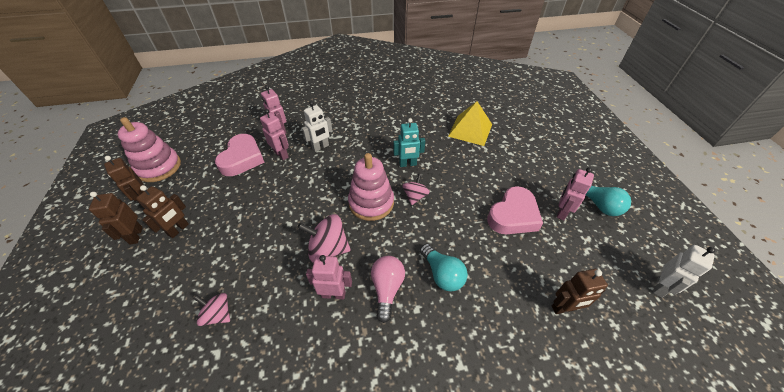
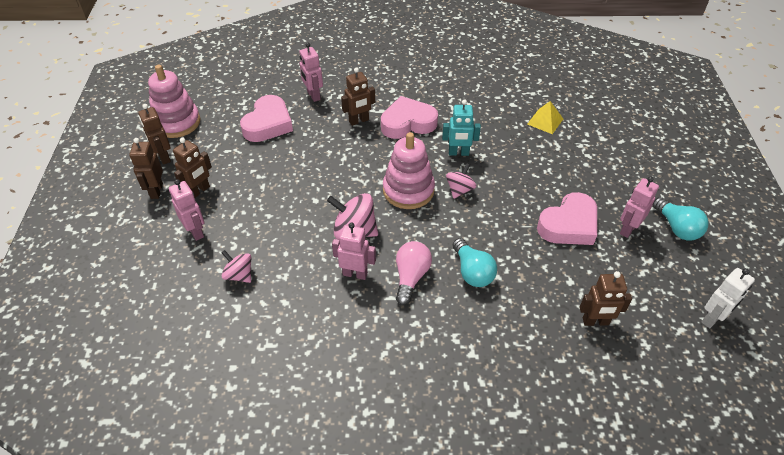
camera: 10 degrees right, 0 degrees up
(281, 154) = (313, 124): pink robot -> pink robot (196, 232)
(321, 147) = (359, 121): white robot -> brown robot
(361, 144) = (408, 123): none -> pink heart
(470, 130) = (545, 121): yellow pyramid -> yellow pyramid, size x0.61

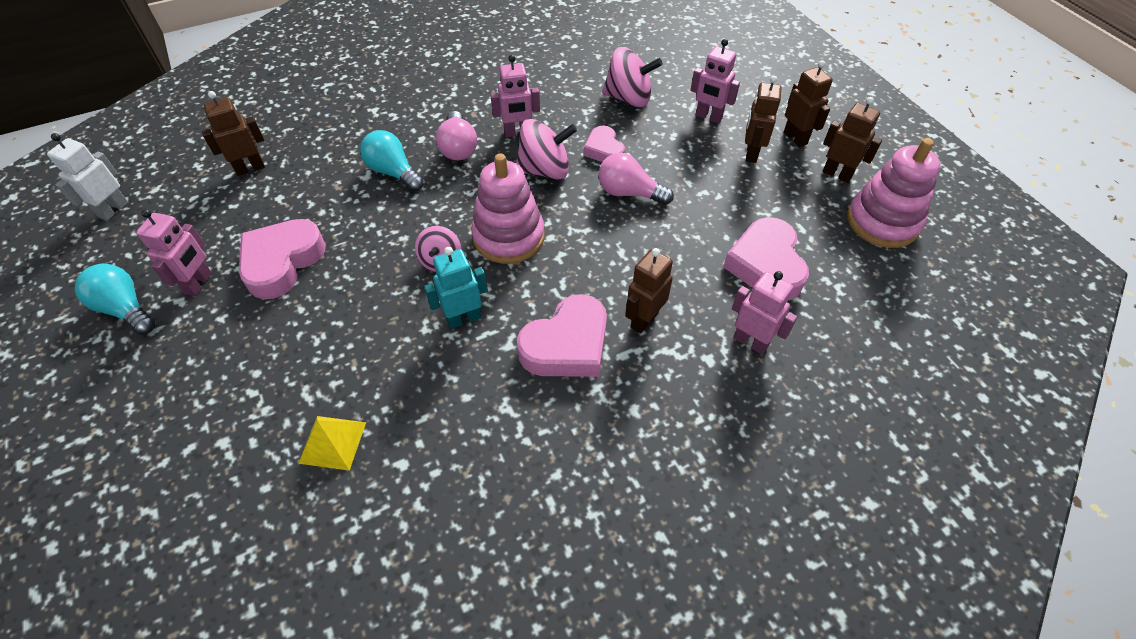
camera: 155 degrees right, 5 degrees up
(239, 275) = (628, 98): pink spinning top -> pink spinning top, size x1.60
(299, 232) = (604, 149): none -> pink heart
(308, 192) = (629, 193): none -> pink light bulb

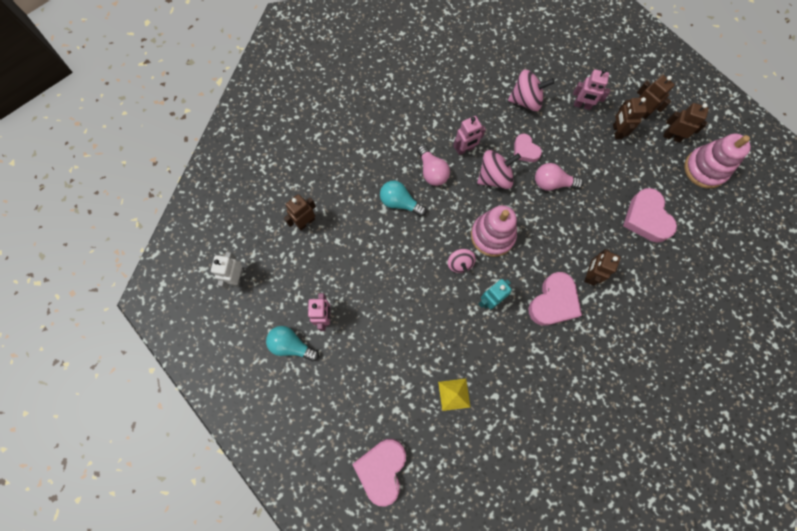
camera: 15 degrees left, 20 degrees up
(282, 262) = (366, 289): pink heart -> pink heart (382, 469)
(750, 341) = (650, 274): pink robot -> none

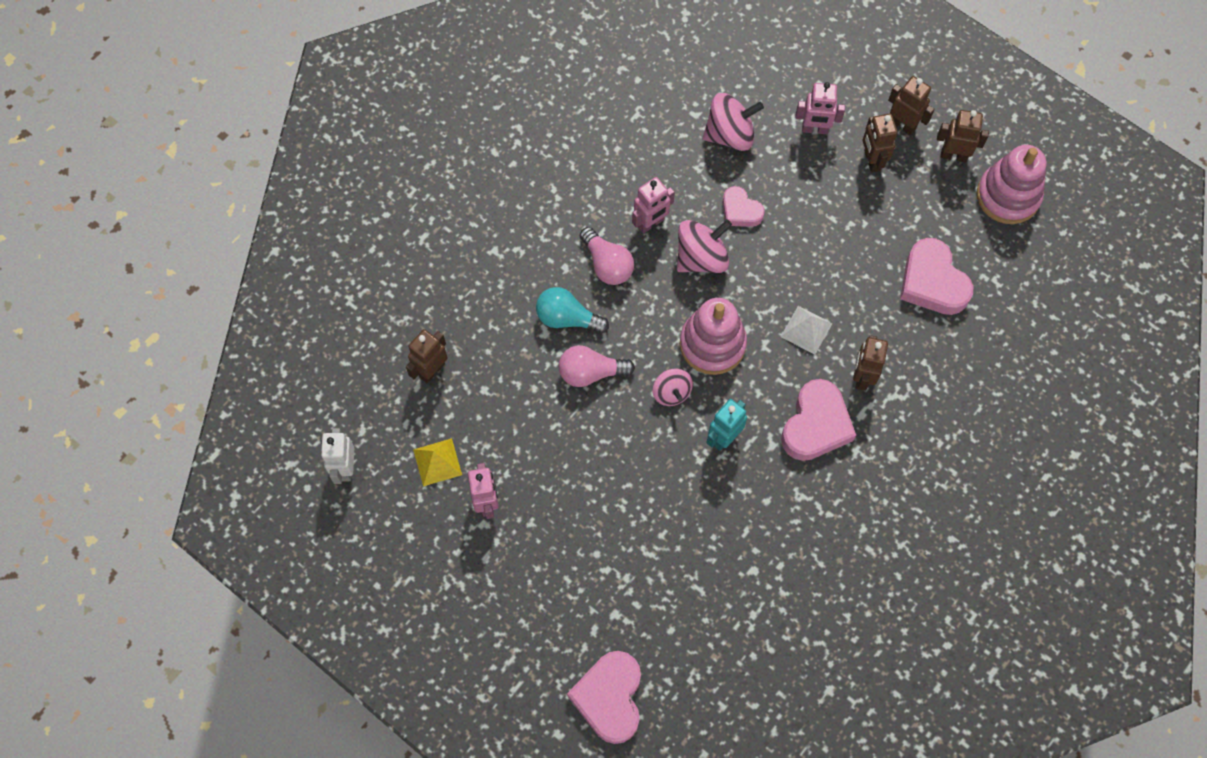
camera: 10 degrees left, 5 degrees down
(291, 345) = (446, 551): turquoise light bulb -> none
(454, 394) = (694, 578): yellow pyramid -> yellow pyramid (437, 462)
(552, 183) = (788, 252): pink light bulb -> pink light bulb (591, 372)
(556, 236) = (806, 330): none -> white pyramid

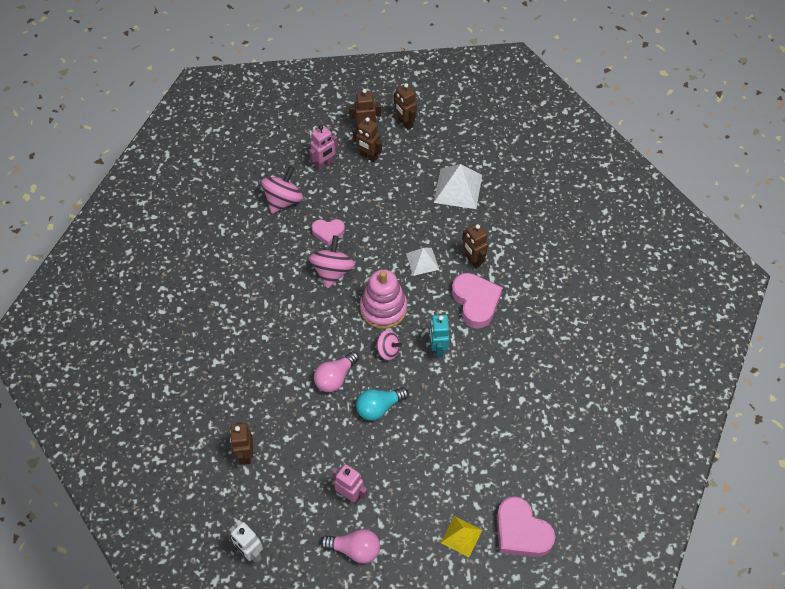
camera: 45 degrees left, 10 degrees down
(437, 462) = (300, 499): yellow pyramid -> yellow pyramid (461, 536)
(567, 318) = (293, 361): turquoise light bulb -> turquoise light bulb (379, 407)
(607, 264) = (286, 316): pink light bulb -> pink light bulb (354, 549)
(651, 223) = (288, 276): pink robot -> none
(932, 282) = (458, 188): pink heart -> white pyramid
(953, 155) = (405, 123): brown robot -> brown robot turned 90 degrees counterclockwise
(1008, 196) = (450, 121): pink stacking toy -> none

